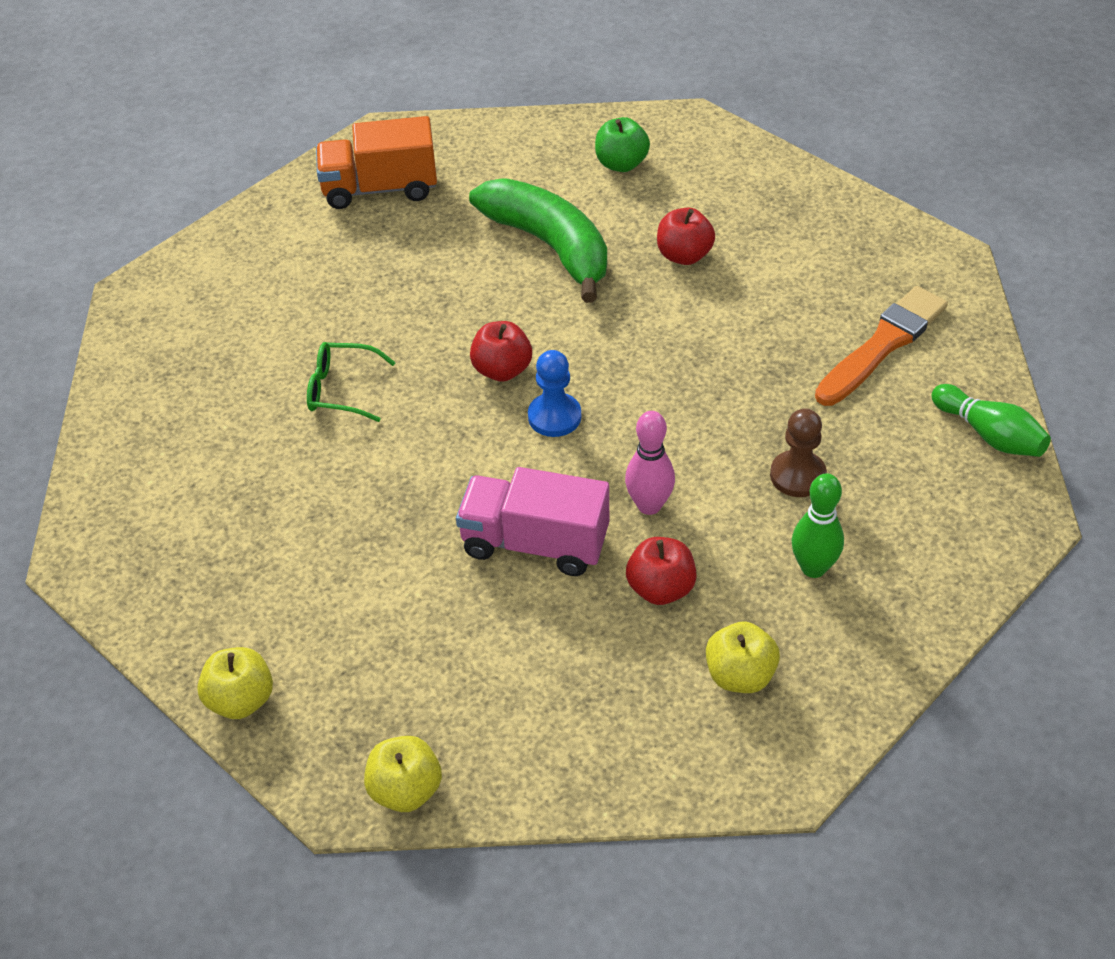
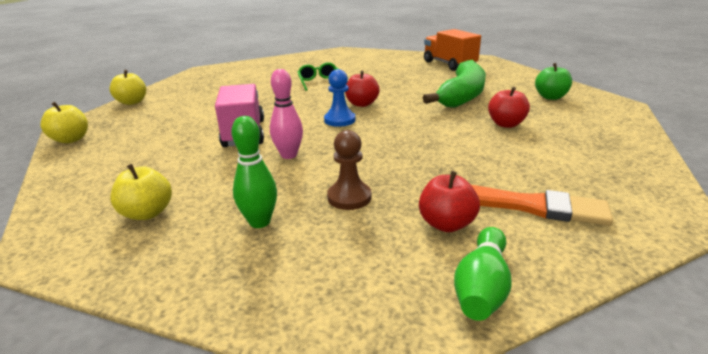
camera: 65 degrees right, 20 degrees down
(660, 588) = (221, 172): red apple -> red apple (446, 224)

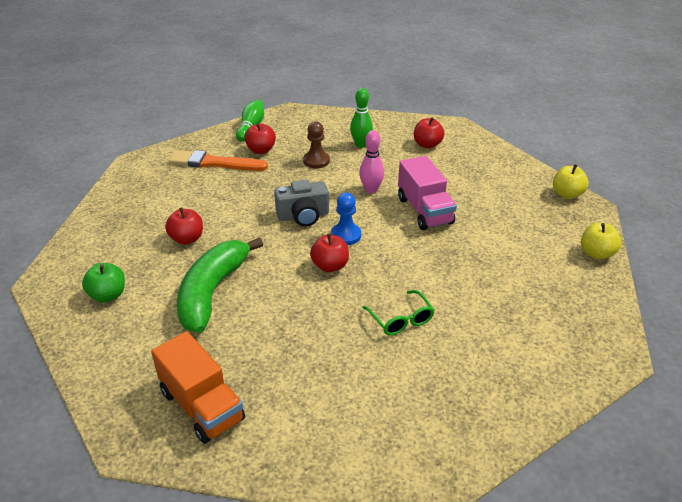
camera: 170 degrees right, 10 degrees up
(147, 213) = (427, 145): yellow apple -> red apple
(380, 136) = (303, 216): none -> grey camera

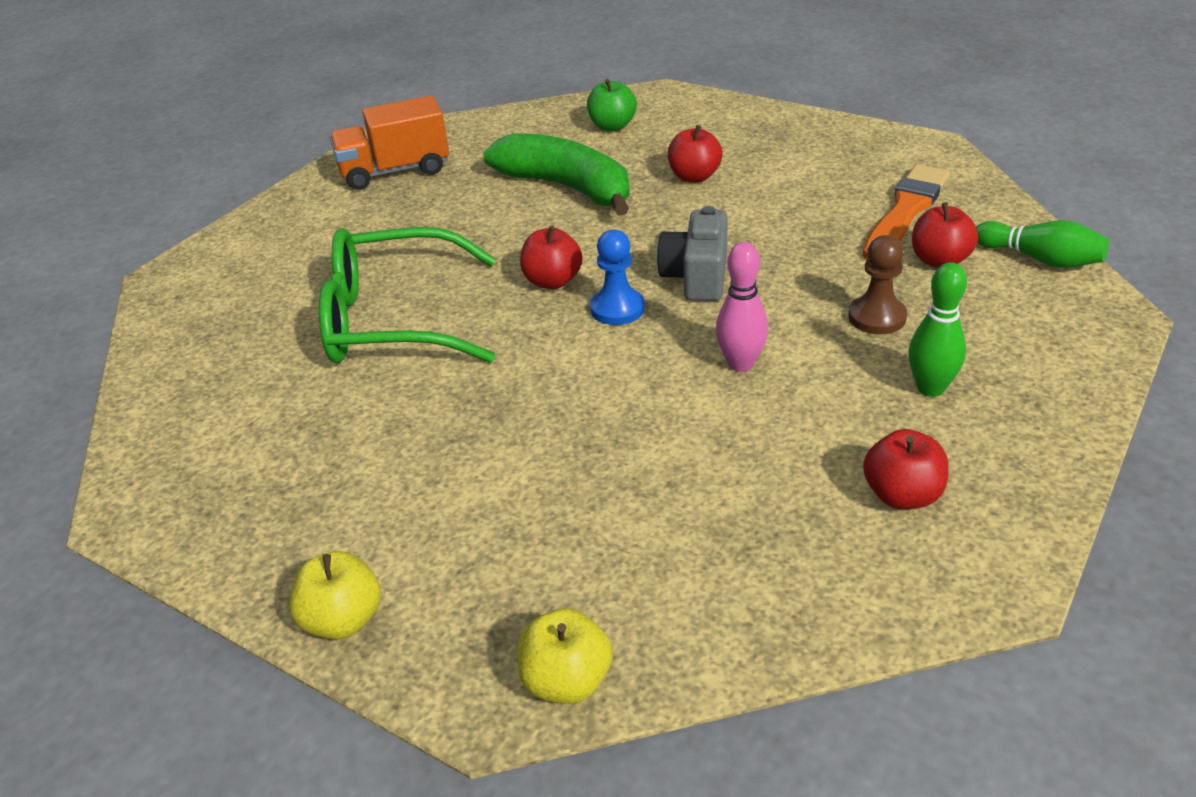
camera: 115 degrees right, 0 degrees up
(400, 319) = (395, 320): green glasses -> green glasses, size x2.10
(424, 211) = (635, 414): pink truck -> none

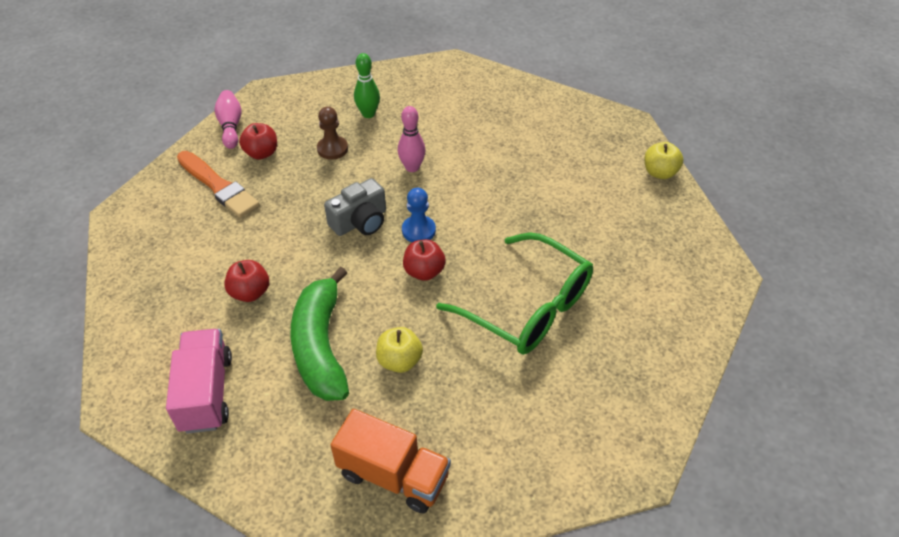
camera: 140 degrees left, 10 degrees up
(566, 681) = (601, 114): yellow apple -> yellow apple (399, 361)
(612, 126) = (206, 393): green apple -> pink truck
(902, 495) = (437, 94): red apple -> none
(905, 211) = (218, 186): orange brush -> orange brush turned 120 degrees counterclockwise
(1040, 259) = (231, 126): green bowling pin -> pink bowling pin

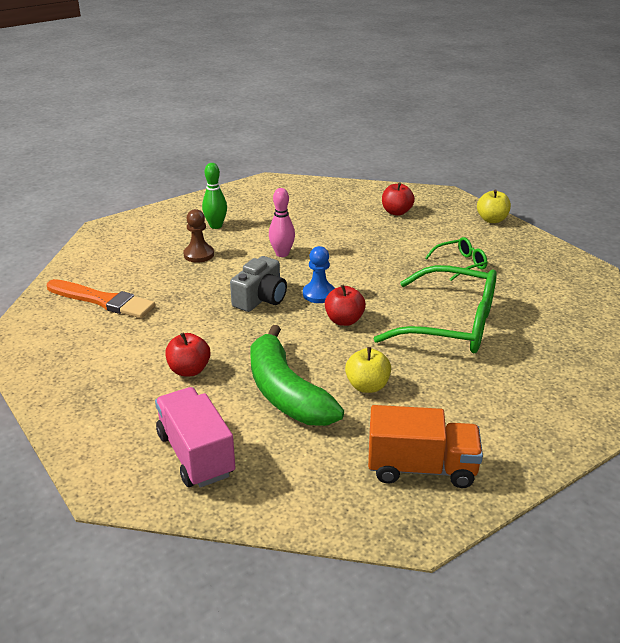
camera: 20 degrees left, 15 degrees down
(231, 126) = (86, 256): pink bowling pin -> none
(261, 153) = (131, 270): red apple -> red apple (396, 212)
(586, 228) = (460, 264): none -> green glasses

